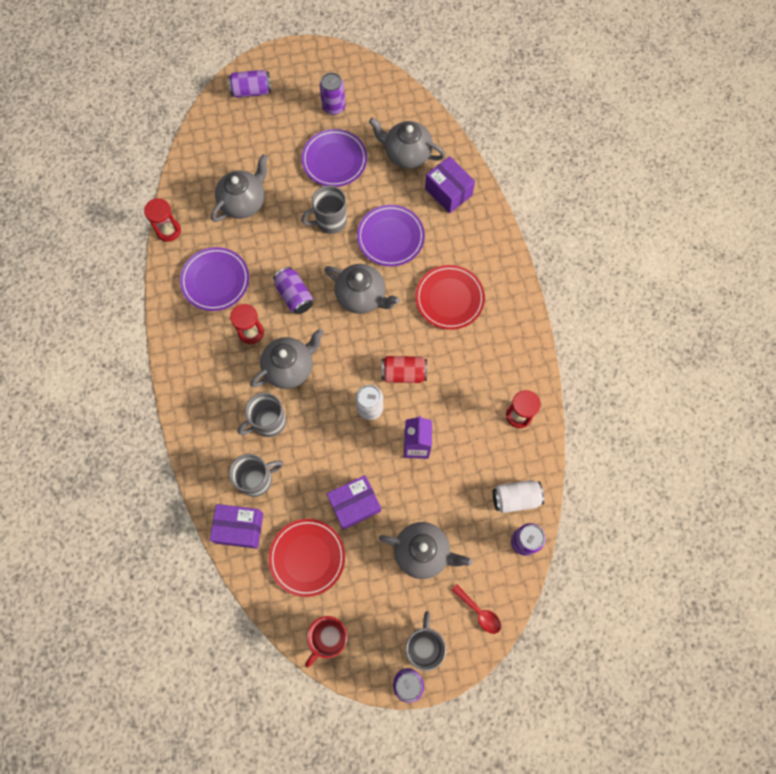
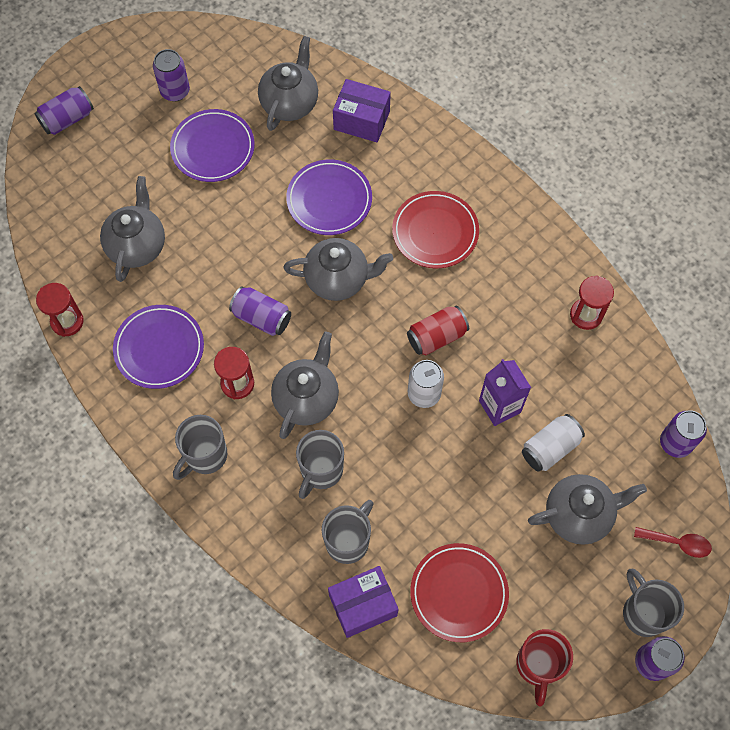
camera: 30 degrees left, 5 degrees down
(330, 221) = (250, 217): grey mug -> grey mug (205, 456)
(354, 504) = (473, 506): purple box -> none
(406, 154) = (290, 103): grey teapot -> grey teapot turned 120 degrees clockwise
(515, 498) = (638, 402): white can -> white can (550, 448)

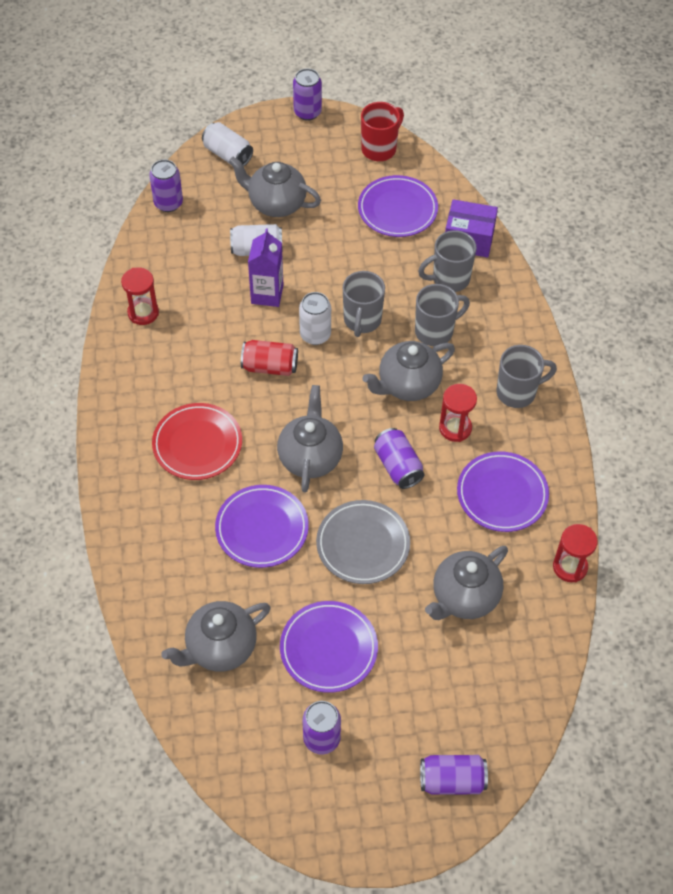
camera: 145 degrees left, 10 degrees down
(243, 236) = (363, 544): none -> grey plate
(338, 279) = (310, 457): grey teapot -> grey teapot turned 60 degrees clockwise
(361, 120) = (170, 584): purple box -> none
(459, 593) = (397, 209): red plate -> purple plate
(643, 612) = (287, 136): grey mug -> grey mug (362, 321)
(677, 543) = (228, 154): red spoon -> white can

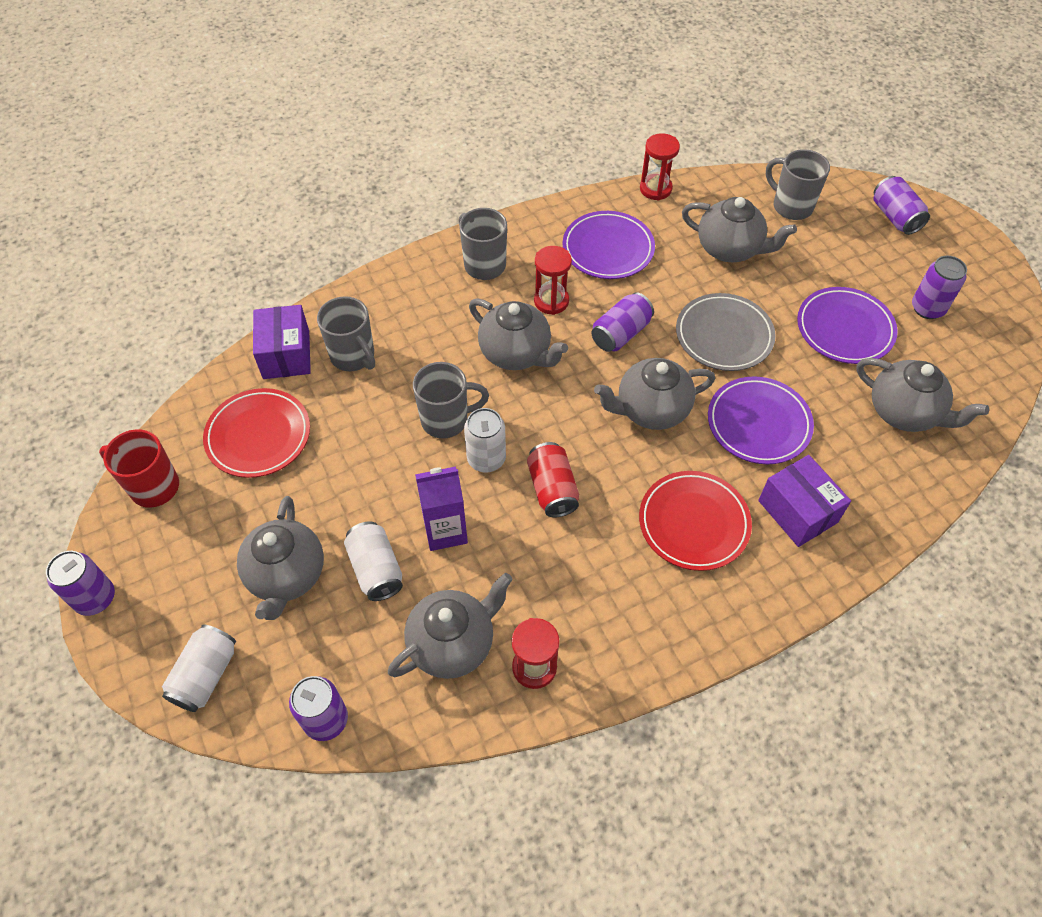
camera: 110 degrees left, 0 degrees up
(171, 517) = (797, 511): none -> purple box
(183, 276) = (453, 643): none -> grey teapot
(397, 209) = (258, 436): purple plate -> red plate
(435, 331) = (434, 349): grey mug -> grey mug (791, 206)

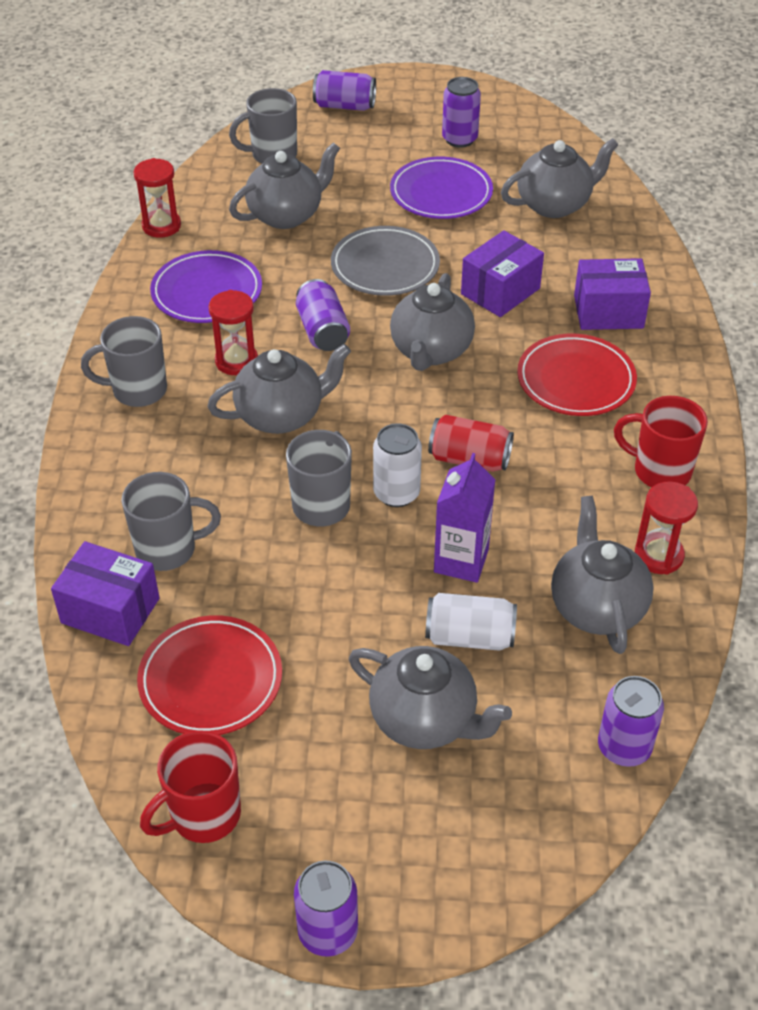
camera: 60 degrees left, 10 degrees down
(205, 675) = (506, 843): white can -> none
(631, 630) = (660, 471): none -> red mug
(758, 423) = (500, 291): purple plate -> purple box

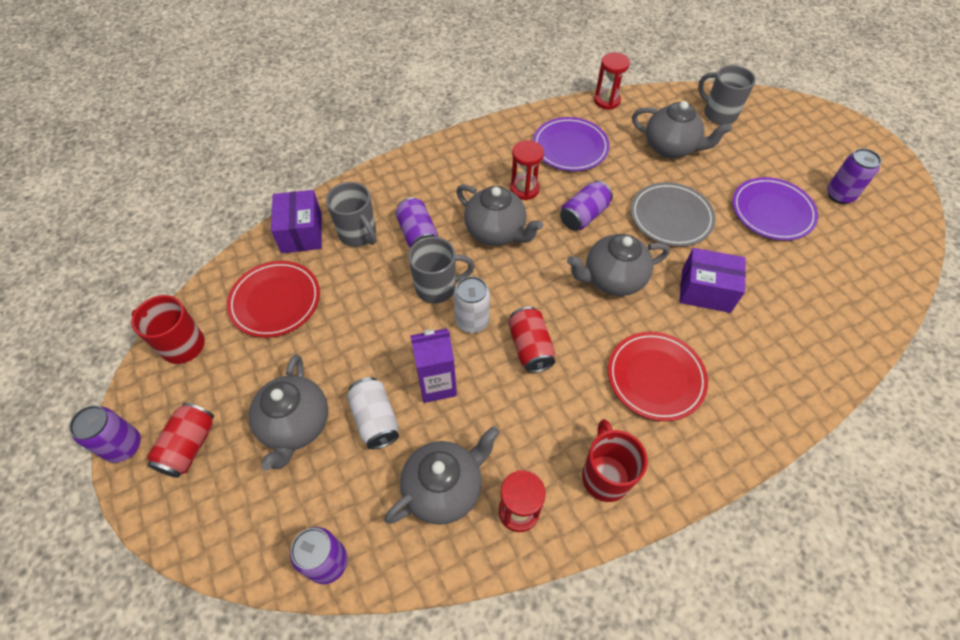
camera: 60 degrees right, 10 degrees up
(137, 390) = (467, 160): grey mug -> none
(344, 106) = (804, 122): purple can -> purple can (418, 235)
(380, 849) = (189, 446): none -> red can
(555, 205) = (830, 281): grey teapot -> none
(608, 312) = (746, 367): purple box -> none

